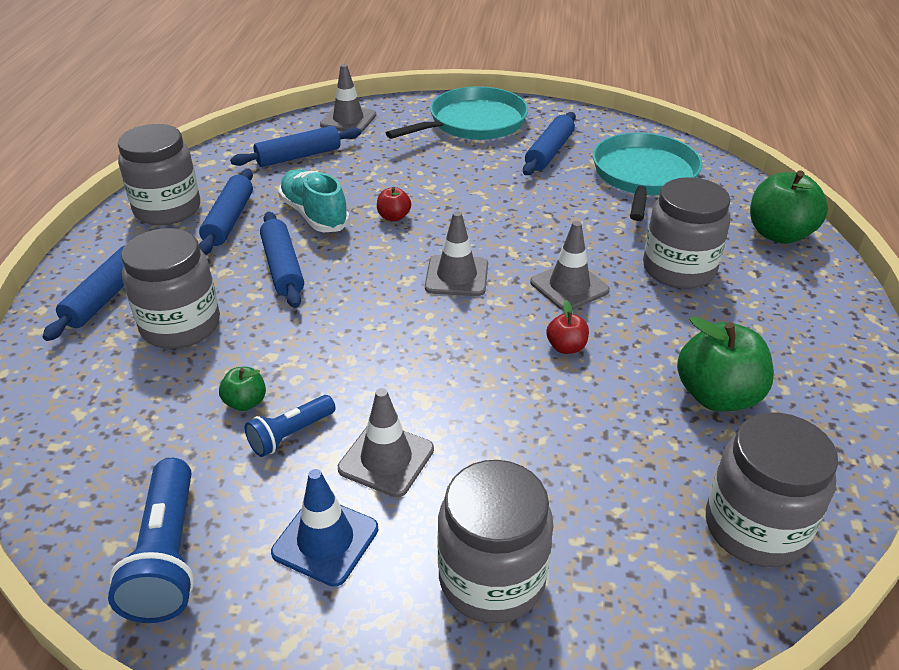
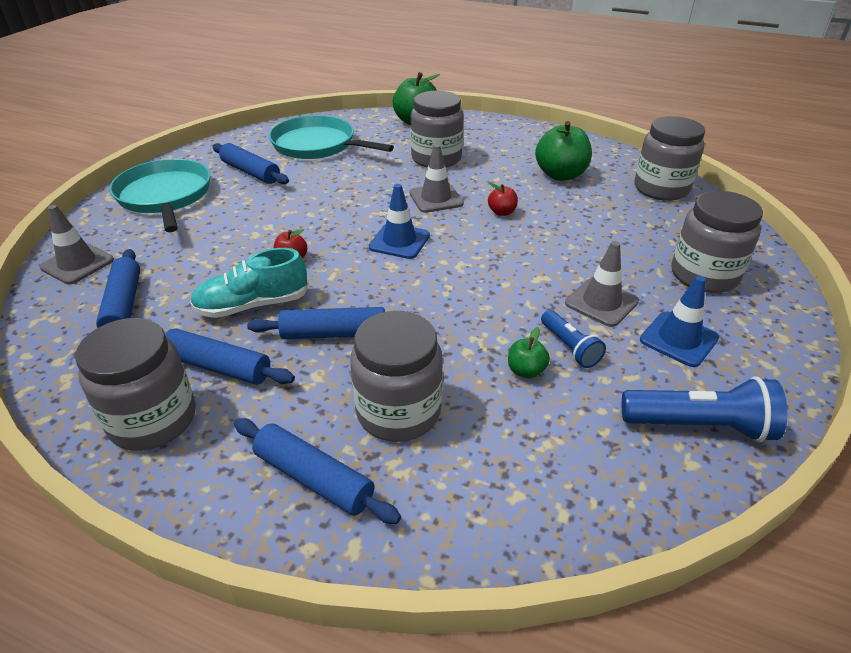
camera: 75 degrees left, 0 degrees up
(456, 276) = (399, 241): grey traffic cone -> blue traffic cone

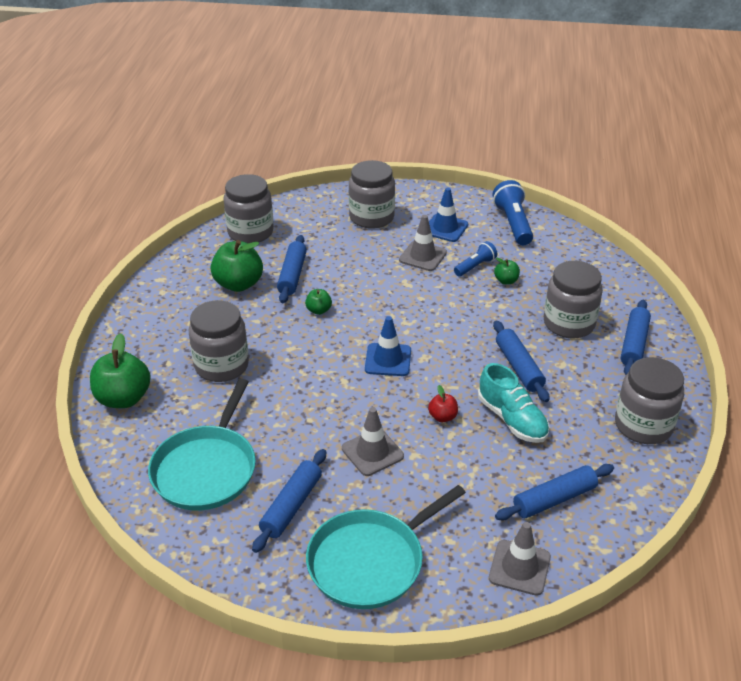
camera: 105 degrees left, 0 degrees up
(218, 367) = (583, 413): blue rolling pin -> blue rolling pin (292, 275)
(436, 198) = (307, 352): grey traffic cone -> grey traffic cone (372, 452)
(502, 212) = (318, 310): red apple -> green apple

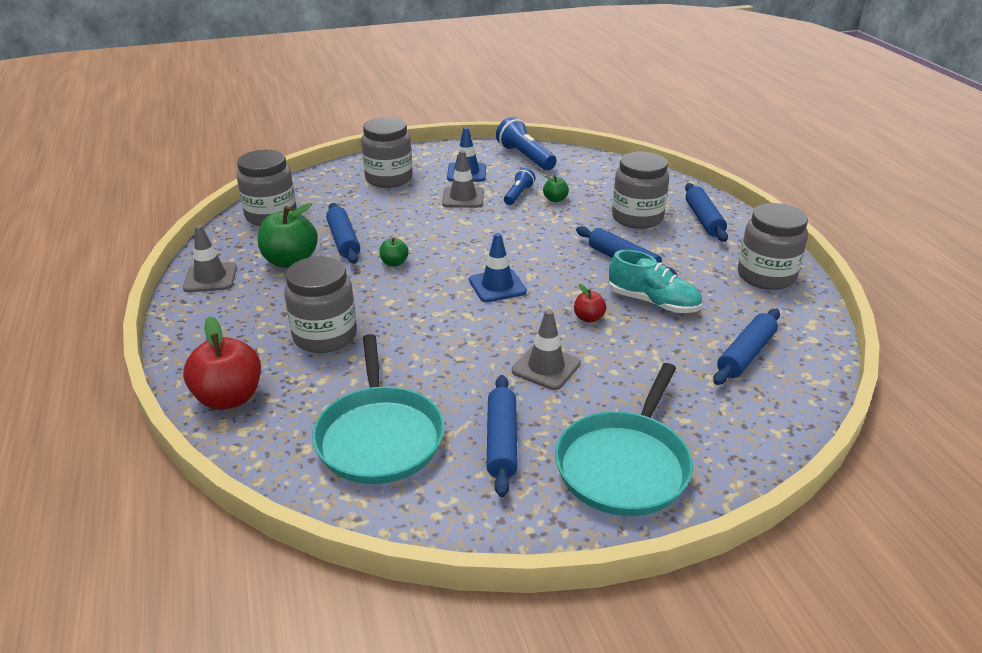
camera: 25 degrees left, 5 degrees down
(123, 398) = (229, 398): green apple -> red apple
(519, 568) = (767, 421): grey traffic cone -> grey traffic cone (210, 278)

